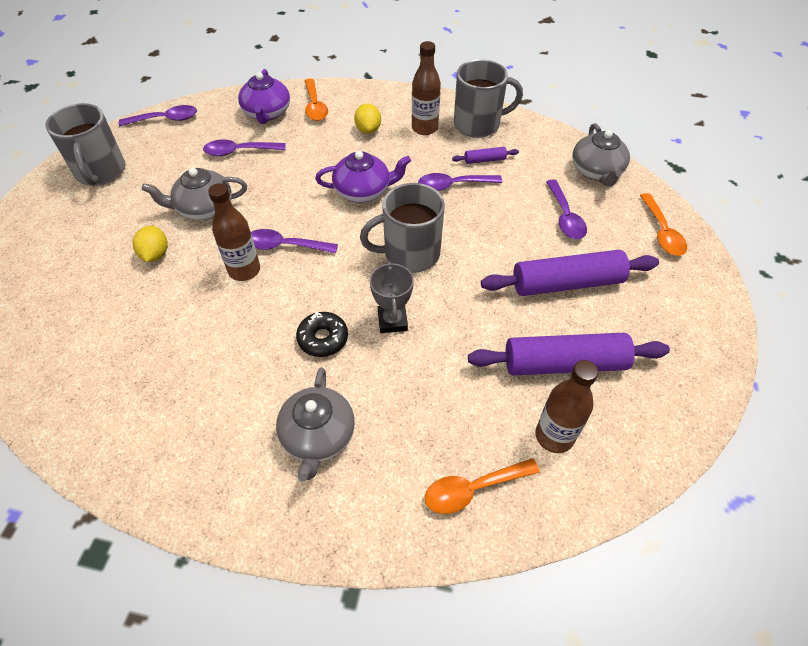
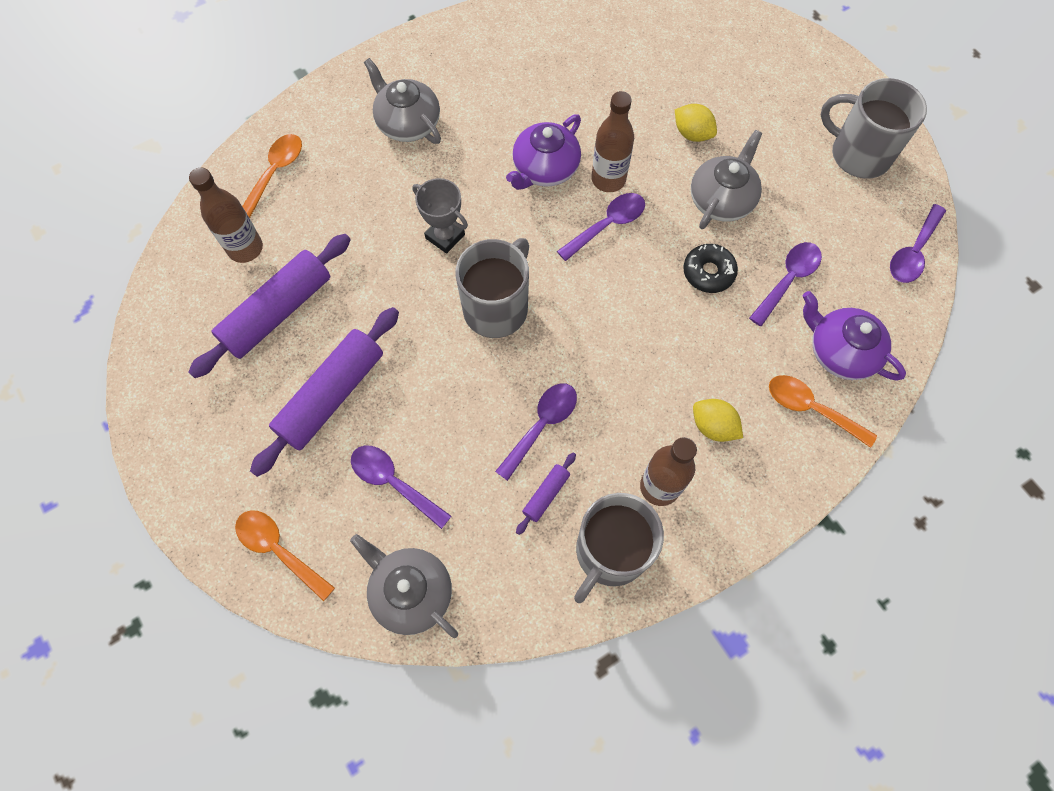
camera: 135 degrees right, 15 degrees up
(323, 338) = (480, 181): black donut -> black donut (708, 272)
(363, 191) = (616, 339): purple teapot -> purple teapot (544, 169)

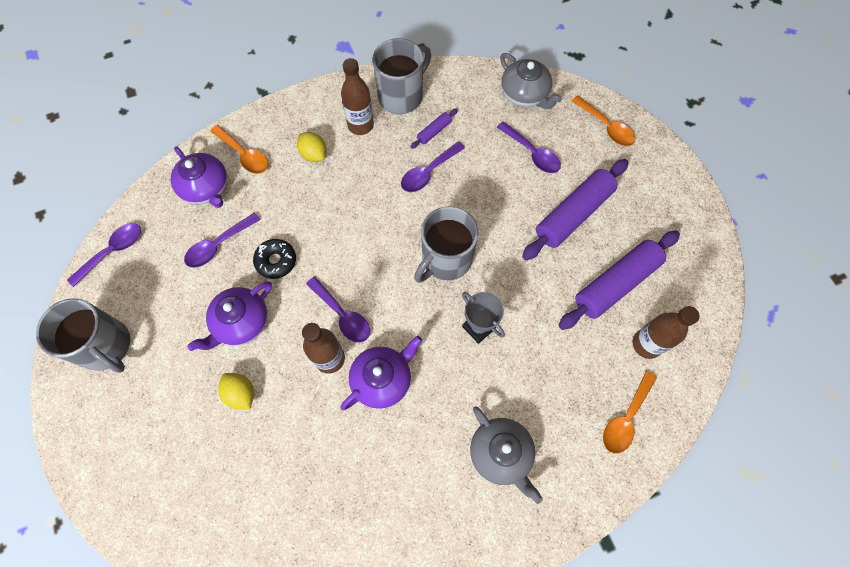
camera: 170 degrees left, 0 degrees up
(607, 225) = (342, 315): purple spoon -> purple spoon turned 105 degrees counterclockwise
(721, 199) = (241, 322): grey teapot -> purple teapot

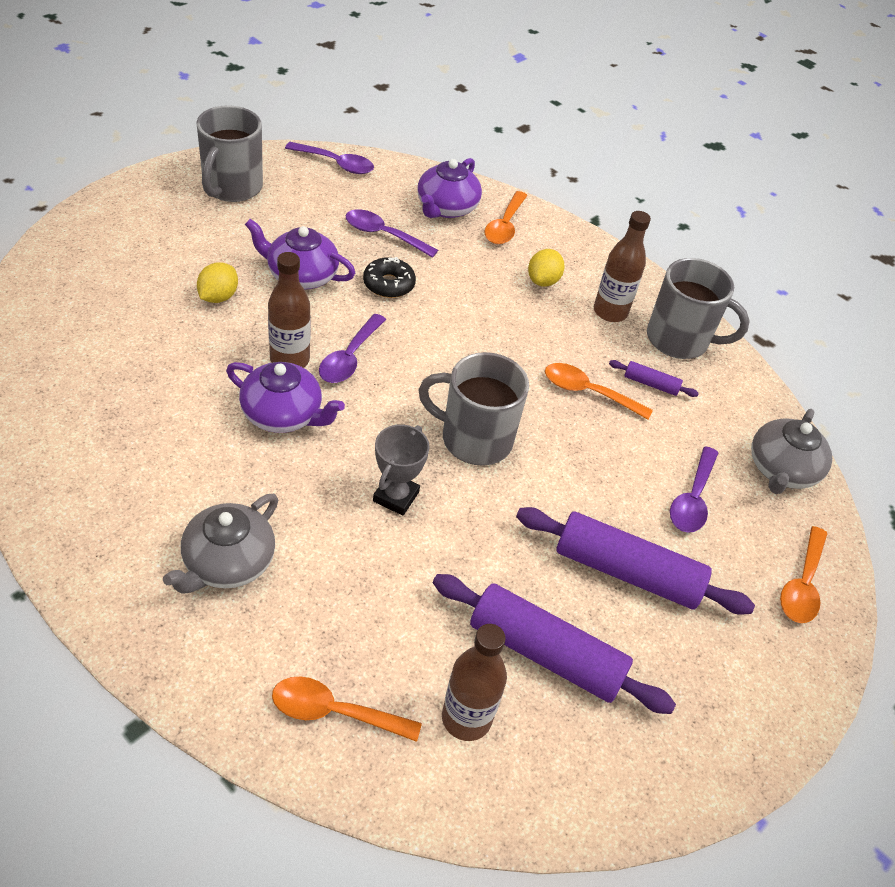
camera: 60 degrees right, 20 degrees down
(428, 172) = (588, 392): purple spoon -> orange spoon

